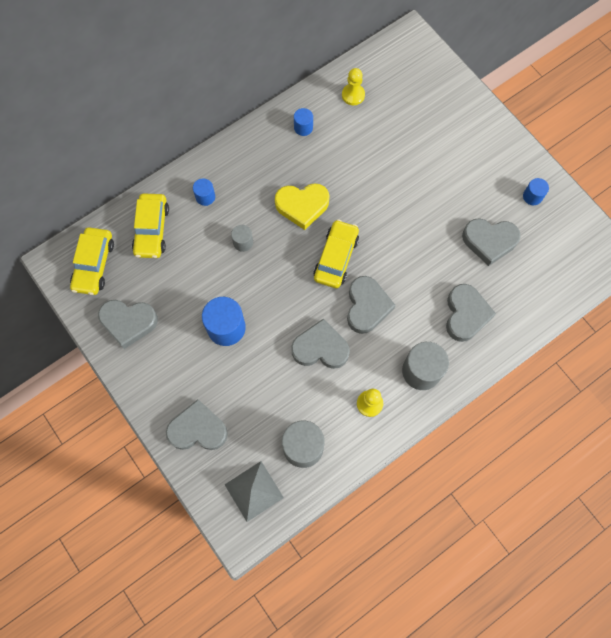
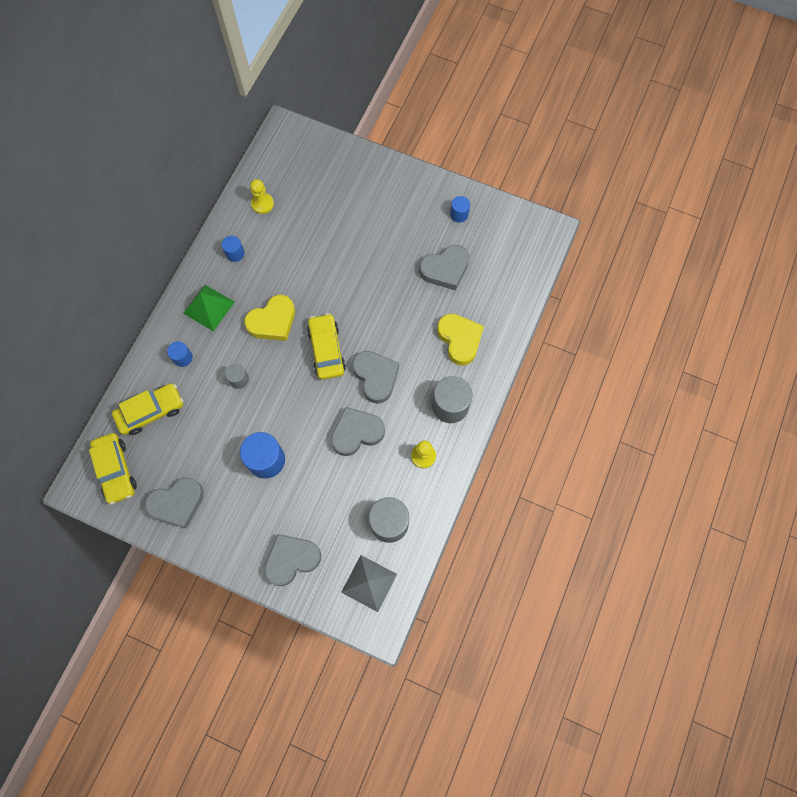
camera: 30 degrees left, 0 degrees up
(152, 230) = (151, 411): yellow car -> yellow car turned 90 degrees counterclockwise
(253, 164) = (208, 307): none -> green pyramid
(465, 314) = (459, 340): grey heart -> yellow heart

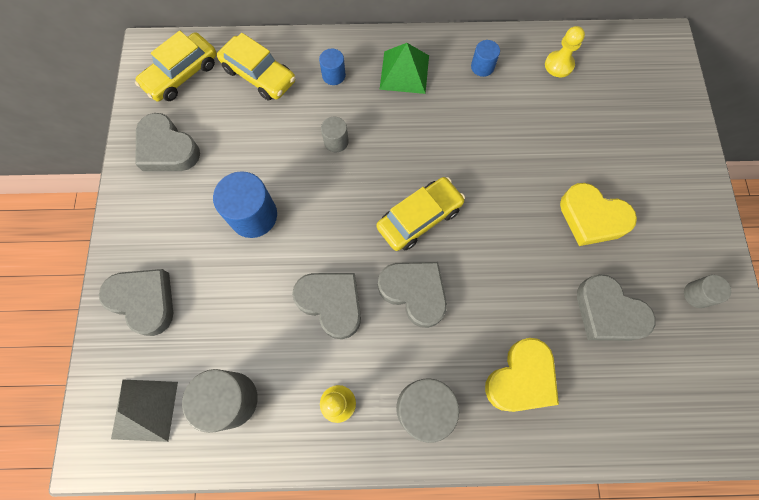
camera: 65 degrees right, 0 degrees up
(273, 321) = (423, 143): yellow heart -> yellow heart (592, 218)
(376, 377) = (414, 292): grey heart -> grey heart turned 90 degrees counterclockwise
(459, 214) = (697, 294): blue cylinder -> grey cylinder

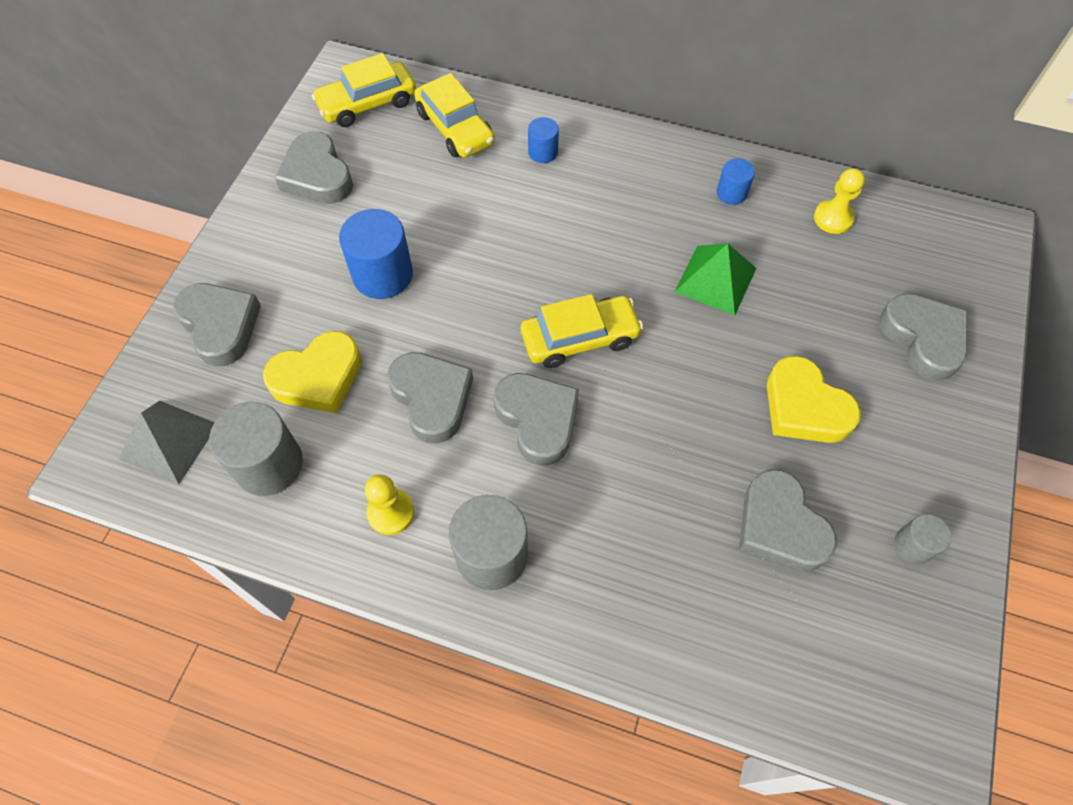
camera: 20 degrees right, 10 degrees down
(336, 141) = (514, 224): grey cylinder -> none
(404, 72) = (630, 172): green pyramid -> green pyramid (715, 279)
(521, 378) = (631, 564): yellow heart -> yellow heart (318, 377)
(650, 139) = (923, 339): none -> grey heart

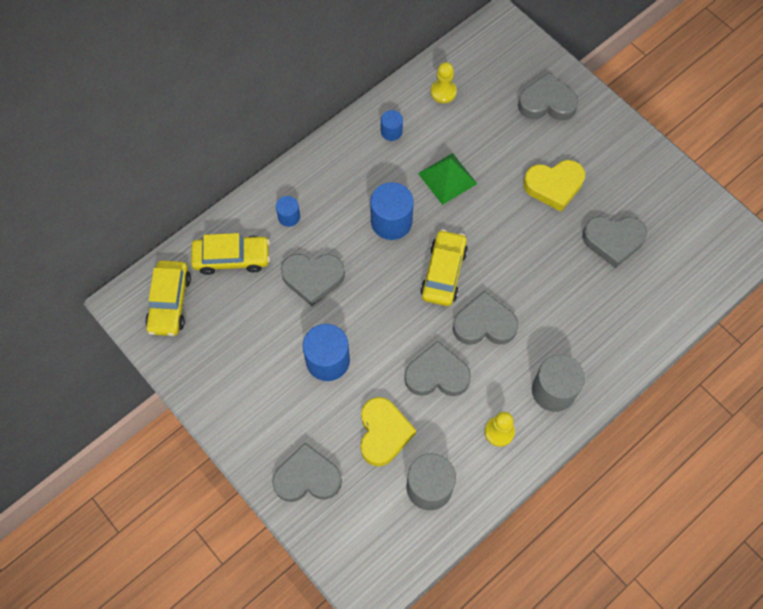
camera: 60 degrees left, 5 degrees up
(168, 441) = (378, 541): grey pyramid -> none
(317, 175) = (216, 364): grey heart -> grey heart (313, 278)
(610, 250) = (391, 221): none -> blue cylinder
(913, 546) = (655, 188): grey cylinder -> none

